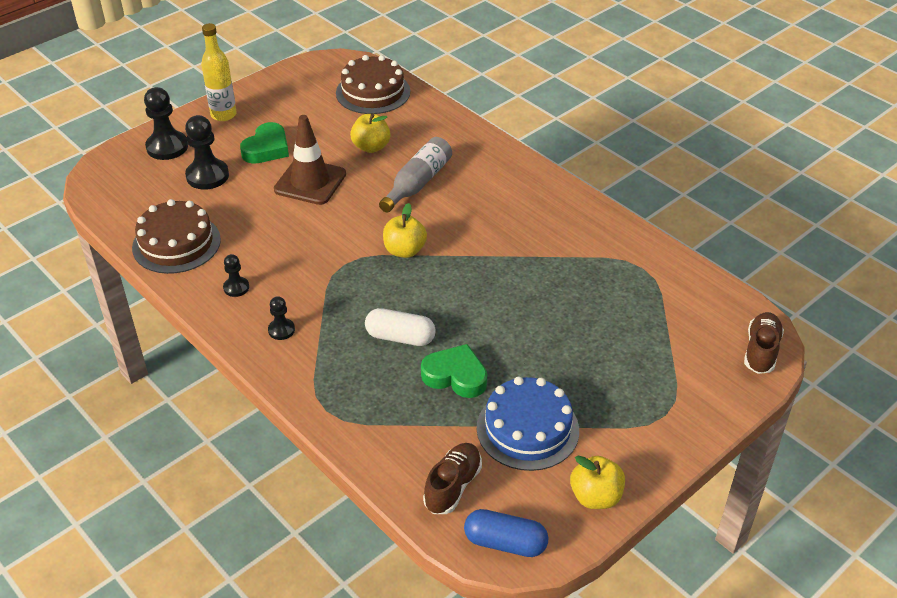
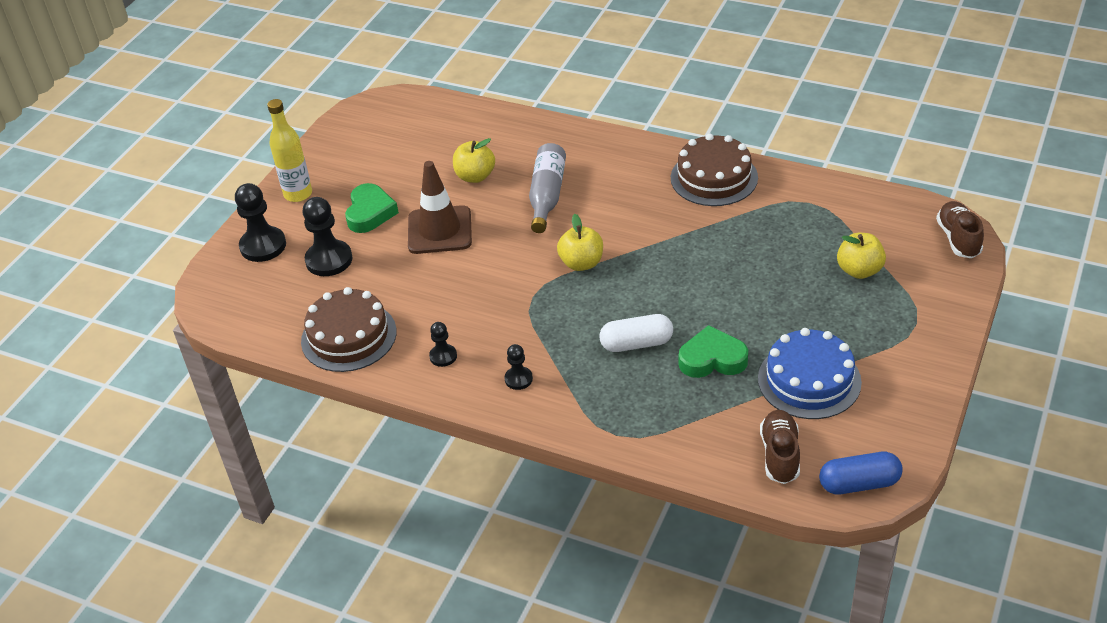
camera: 20 degrees left, 0 degrees up
(373, 92) = (436, 122): brown cake -> brown cake (714, 178)
(595, 497) = (907, 414): yellow apple -> yellow apple (859, 270)

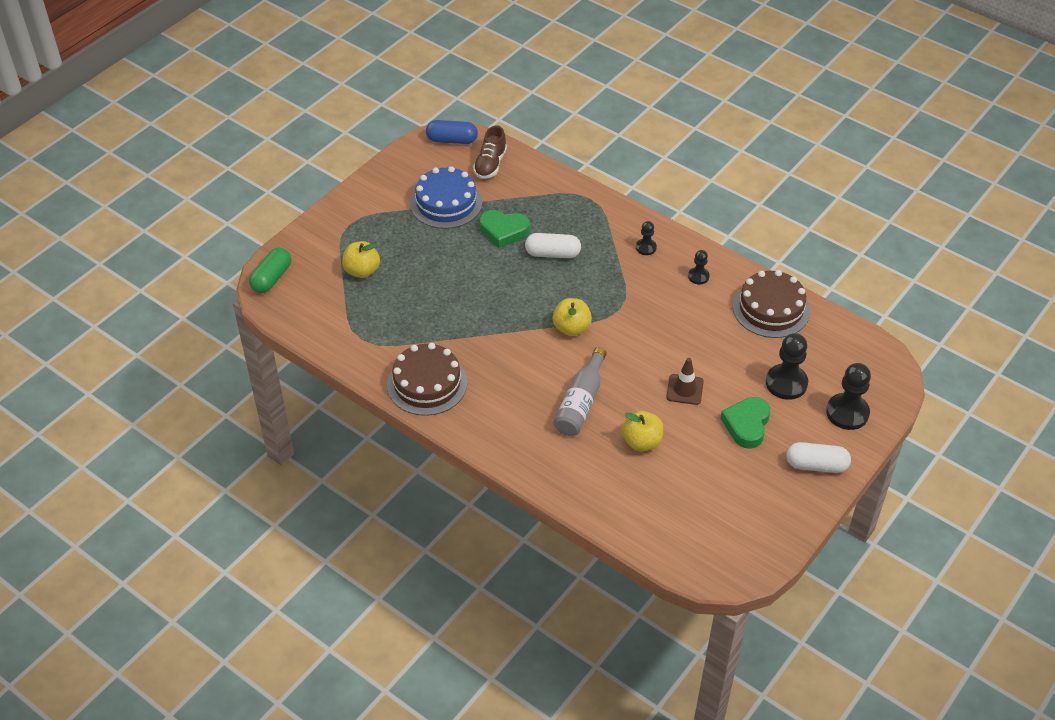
camera: 170 degrees left, 5 degrees up
(298, 194) = (816, 465): yellow bottle -> white capsule
(439, 230) = (685, 389): brown traffic cone -> brown traffic cone, size x0.60
(958, 239) = (271, 278): brown shoe -> green capsule

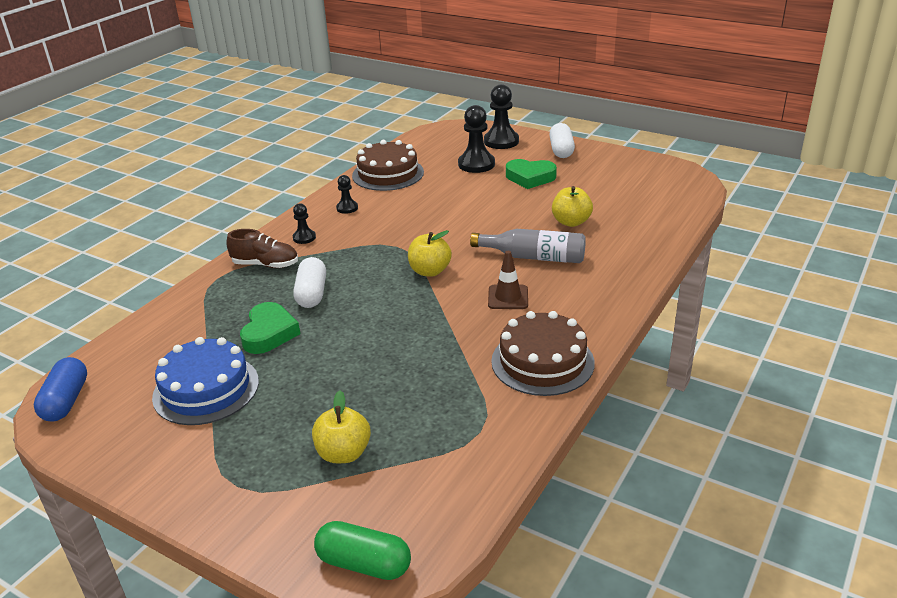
camera: 95 degrees left, 15 degrees down
(490, 164) = (133, 359): brown shoe -> brown shoe (265, 265)
(685, 389) = (498, 206): brown traffic cone -> brown traffic cone (508, 297)

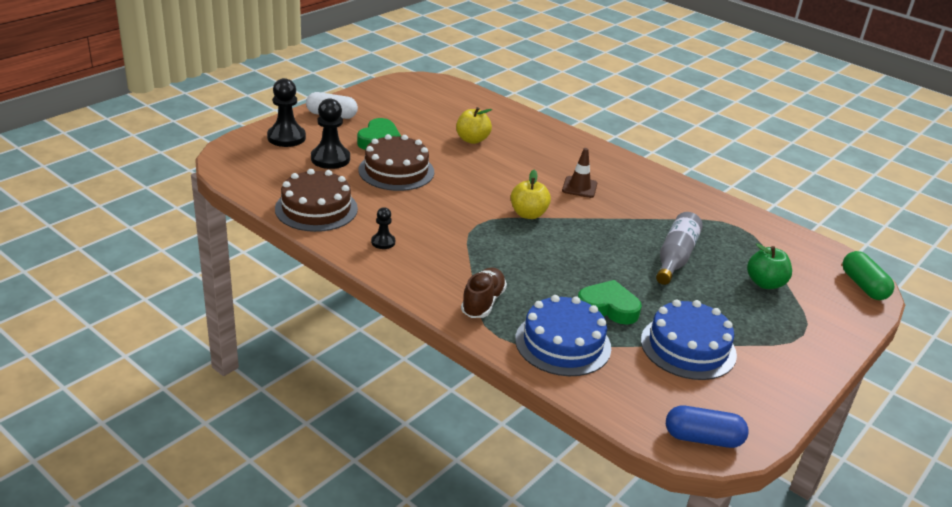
camera: 85 degrees left, 0 degrees up
(208, 311) = (563, 343): none -> blue cake
(304, 238) = (436, 274): black pawn -> none
(312, 294) = (547, 279): white capsule -> none
(343, 453) = (765, 283): yellow apple -> green apple
(364, 563) = (863, 286): green capsule -> green capsule turned 45 degrees counterclockwise
(534, 257) = (522, 165): grey bottle -> grey bottle (675, 257)
(542, 361) = (664, 190): brown cake -> brown cake (396, 171)

